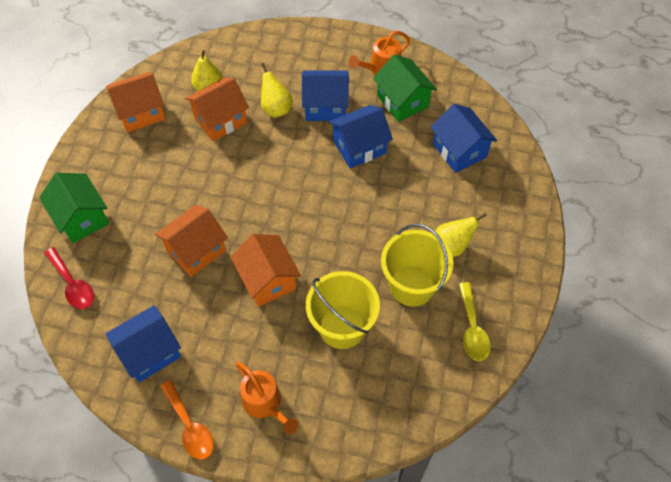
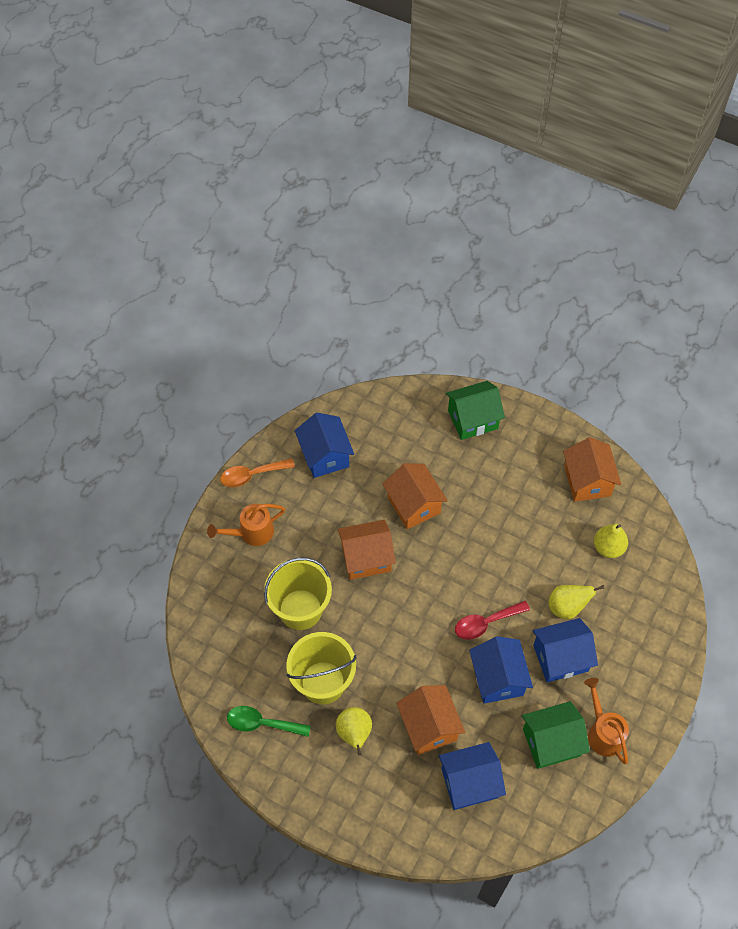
camera: 105 degrees right, 0 degrees up
(73, 284) = (406, 407): red spoon -> red spoon (485, 623)
(220, 120) = (562, 551): orange house -> orange house (429, 726)
(325, 106) = (560, 658): blue house -> blue house turned 60 degrees clockwise
(472, 329) = (262, 723): yellow spoon -> green spoon

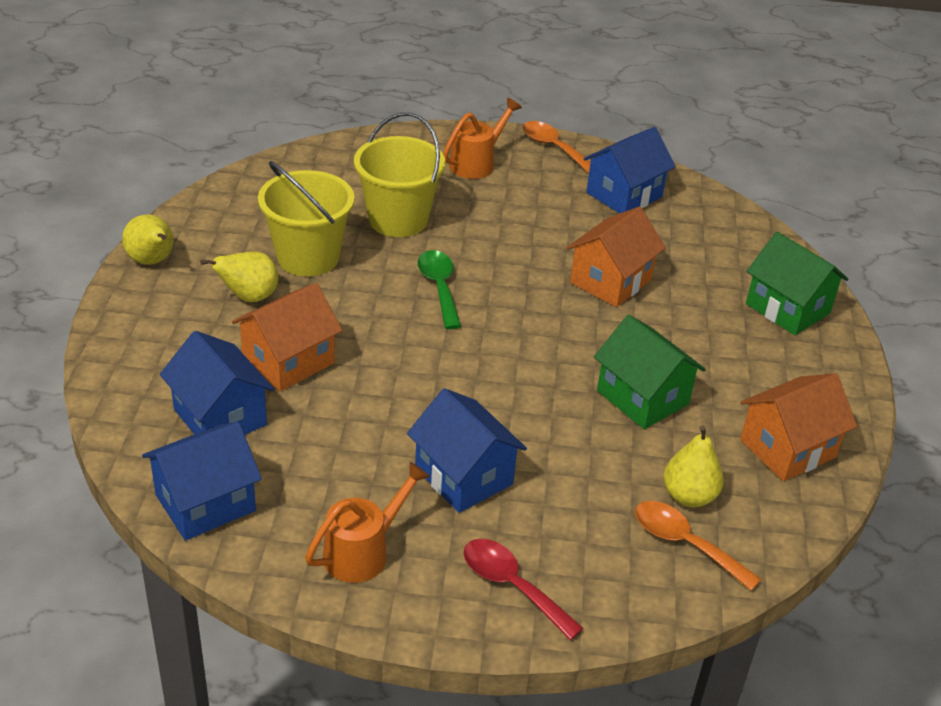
camera: 65 degrees right, 20 degrees down
(251, 533) = (477, 163): orange watering can -> orange watering can turned 90 degrees clockwise
(262, 723) = (231, 222): green spoon -> green spoon (439, 287)
(366, 558) = (503, 257): orange house -> none
(485, 623) = (474, 384): red spoon -> red spoon (511, 585)
(498, 678) = (394, 414): blue house -> blue house (205, 503)
(551, 742) = (319, 492): green house -> green house (642, 397)
(567, 607) = (553, 467): yellow pear -> yellow pear (152, 261)
(640, 566) = (684, 543): none -> orange spoon

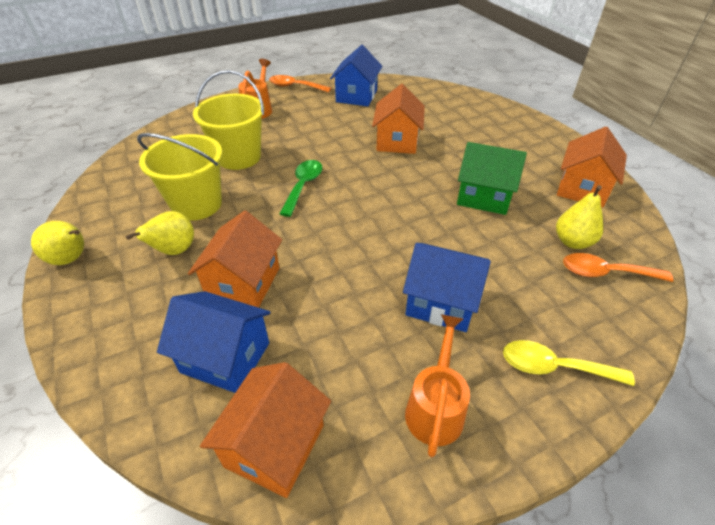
camera: 30 degrees left, 5 degrees up
(205, 503) = (275, 445): blue house -> orange house
(439, 287) = (303, 186): green spoon -> green spoon turned 60 degrees clockwise
(511, 585) = (554, 367): red spoon -> yellow spoon
(788, 308) = (496, 118): green house -> none

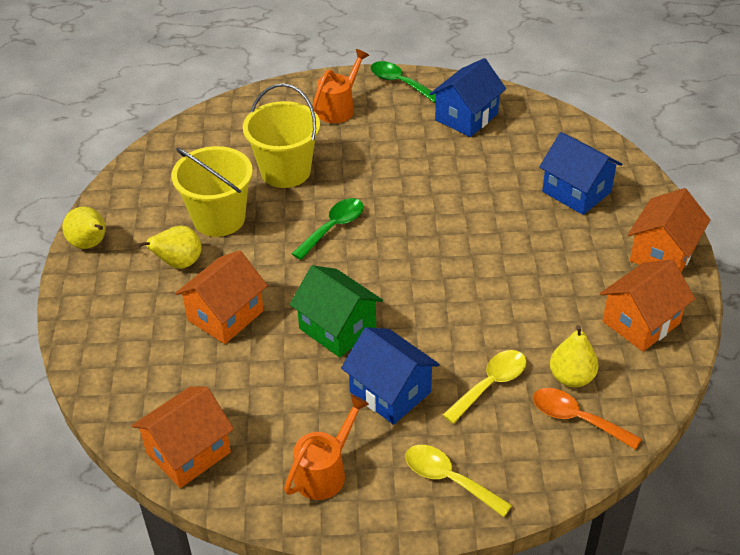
camera: 25 degrees right, 0 degrees up
(225, 357) = (181, 375): blue house -> blue house (576, 192)
(295, 87) = (399, 83): orange spoon -> green spoon
(397, 141) = (471, 198): orange house -> orange house (663, 253)
(484, 196) = (518, 298): green house -> green house (337, 328)
(518, 267) = (490, 384): none -> yellow spoon

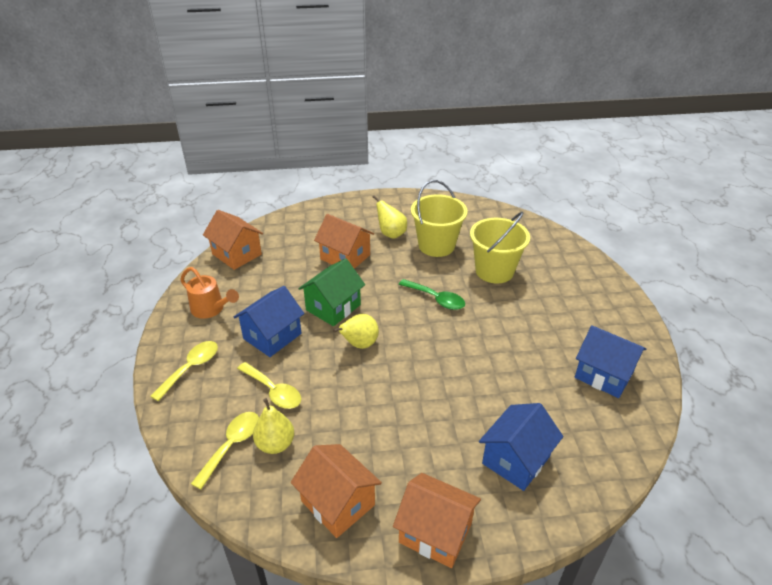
camera: 85 degrees right, 5 degrees down
(90, 244) = (404, 200): yellow pear -> yellow pear (359, 344)
(339, 108) = (583, 293): orange watering can -> none
(399, 83) = (636, 328): green spoon -> none
(576, 418) = (232, 445): orange spoon -> yellow spoon

